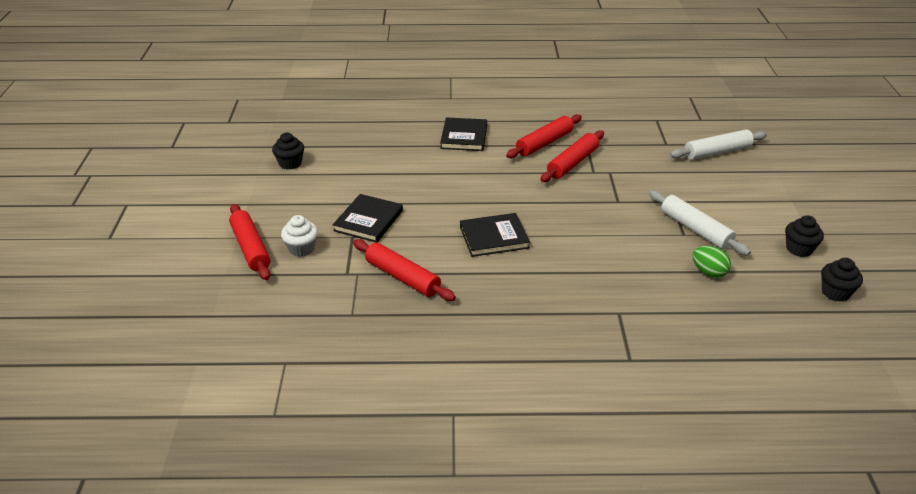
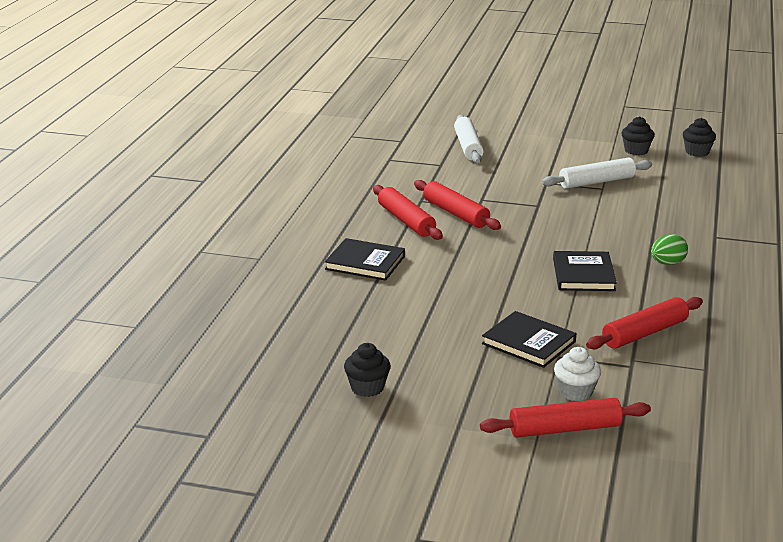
camera: 75 degrees left, 10 degrees down
(708, 272) = (662, 190): green egg -> green egg (667, 263)

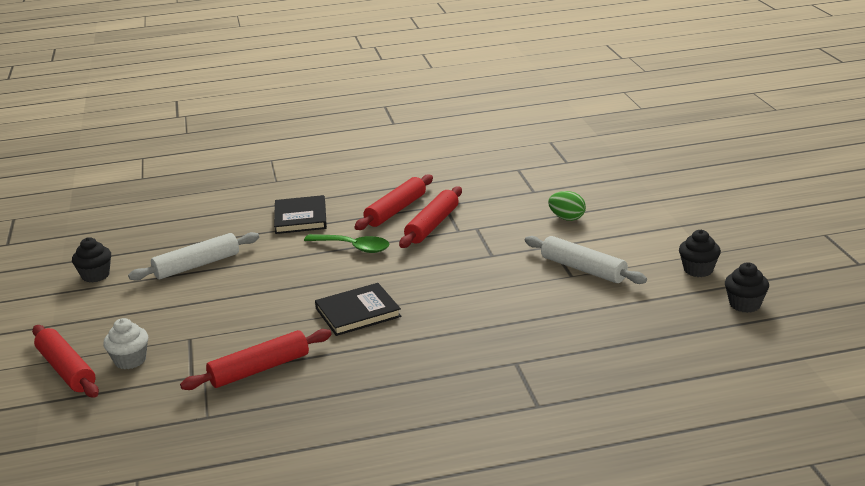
camera: 65 degrees right, 0 degrees up
(459, 252) = (353, 247): none -> green spoon
(468, 147) = (591, 191): white rolling pin -> white rolling pin (197, 265)
(528, 343) = (205, 319): black book -> none
(644, 333) = (259, 369): red rolling pin -> red rolling pin turned 60 degrees counterclockwise
(667, 263) = (421, 349): green egg -> green egg (567, 218)

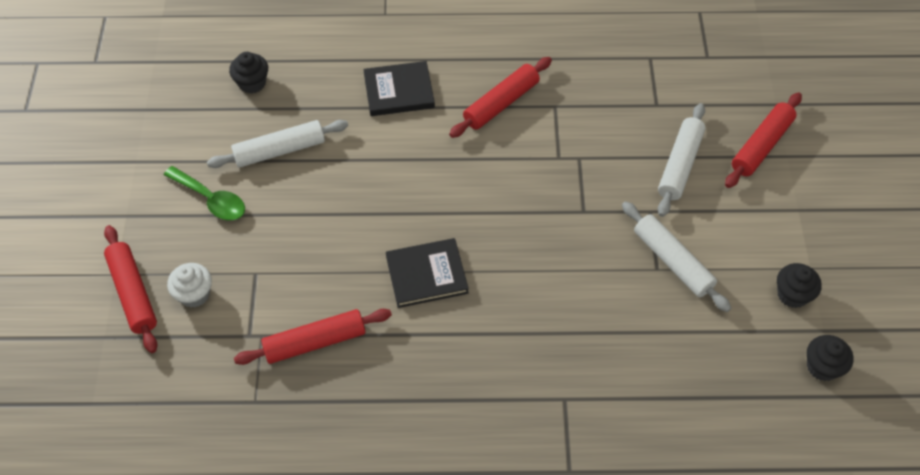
camera: 10 degrees right, 30 degrees up
(95, 275) = (177, 142): black cupcake -> black cupcake (252, 83)
(300, 218) = (399, 91): black book -> black book turned 75 degrees clockwise
(353, 247) = (444, 160): green spoon -> green spoon (211, 199)
(432, 225) = (533, 141): red rolling pin -> red rolling pin (761, 146)
(567, 218) = (679, 165): green egg -> white rolling pin

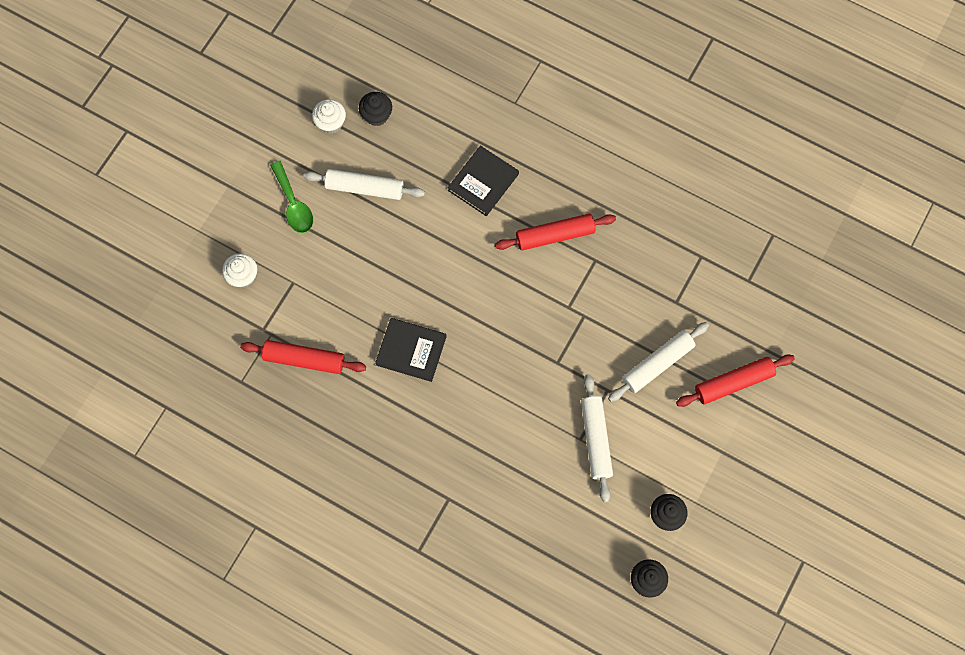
camera: 30 degrees right, 15 degrees up
(133, 293) = (202, 252): red rolling pin -> none
(207, 110) = (330, 123): none -> white cupcake
(399, 91) = (483, 182): black book -> black book turned 75 degrees counterclockwise

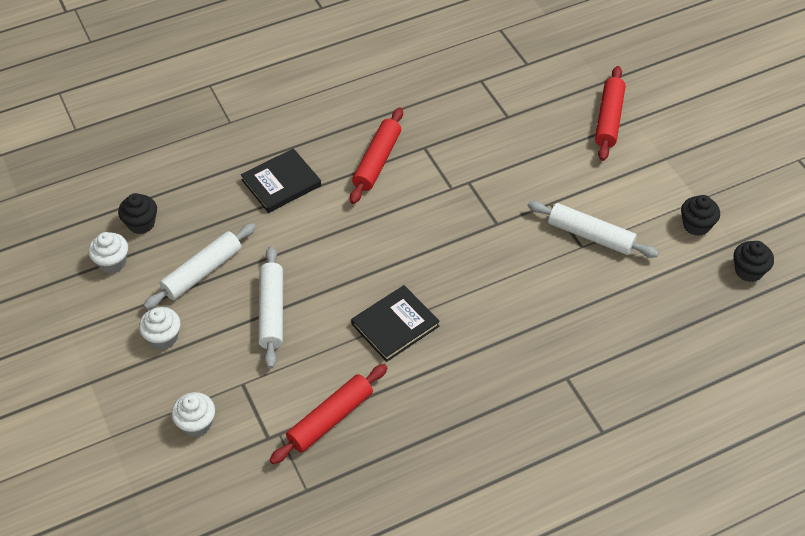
camera: 55 degrees left, 20 degrees down
(293, 204) = (163, 337): green spoon -> white cupcake
(483, 182) = (281, 183): black book -> black book turned 75 degrees clockwise
(657, 364) = (553, 158): white rolling pin -> white rolling pin (271, 312)

